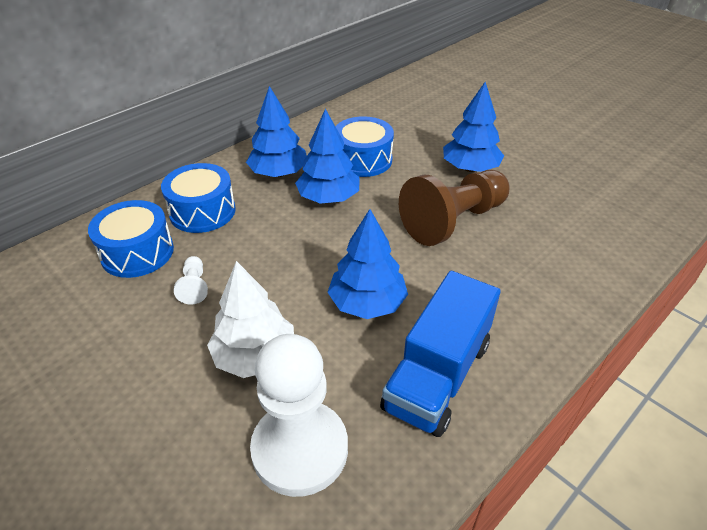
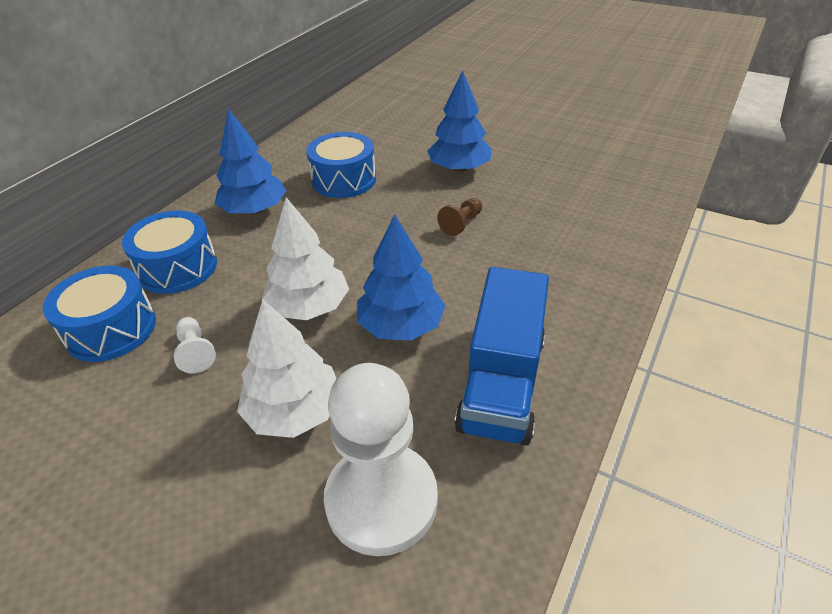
camera: 15 degrees left, 0 degrees up
(295, 269) = (309, 307): none -> white tree
(328, 198) = (320, 225): blue tree -> none
(453, 221) = (461, 224): brown pawn -> brown pawn, size x0.42

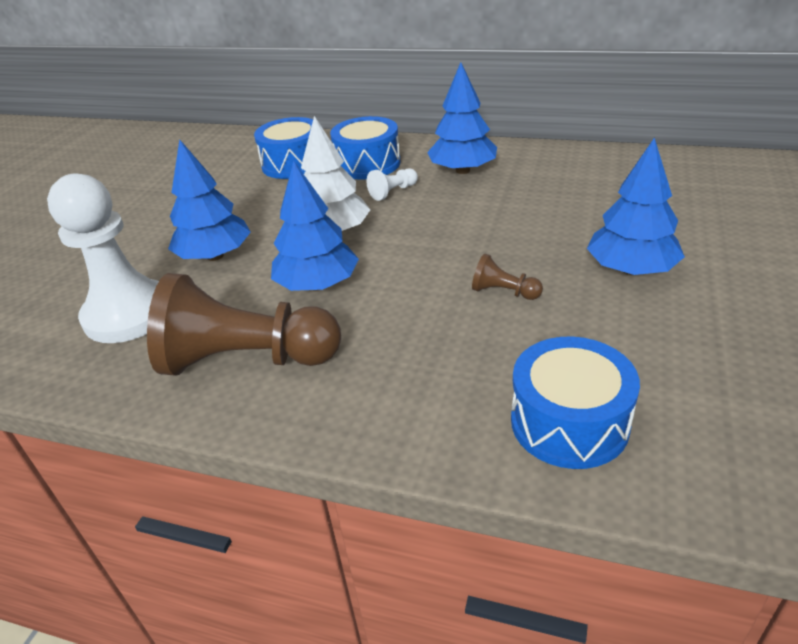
camera: 80 degrees right, 5 degrees down
(195, 352) = (273, 200): white pawn -> white pawn (393, 192)
(294, 411) = (215, 256): white tree -> blue tree
(344, 180) = (546, 200): blue drum -> blue drum (569, 422)
(502, 383) = (247, 360): blue truck -> brown pawn

